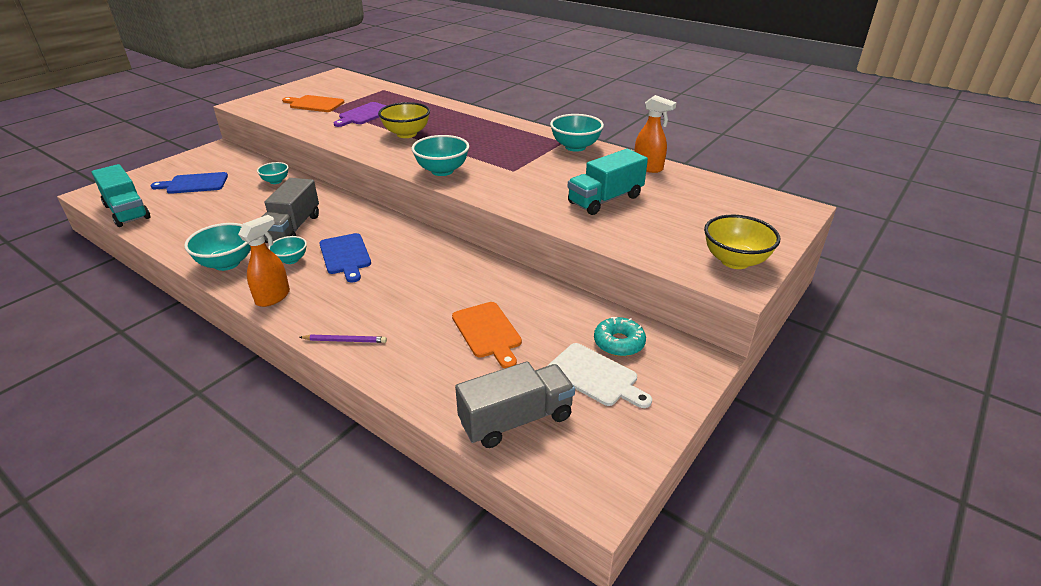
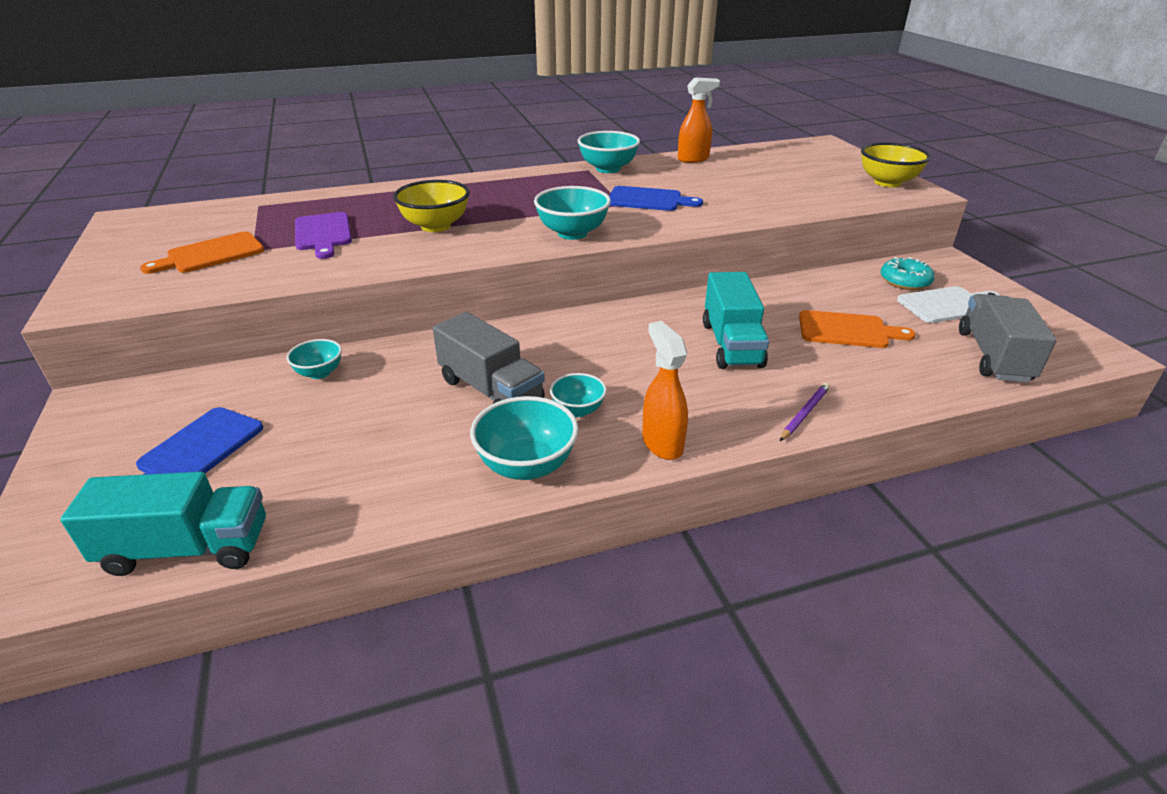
camera: 55 degrees left, 0 degrees up
(345, 256) = (612, 369): blue cutting board -> blue cutting board (648, 200)
(605, 200) = (736, 189): turquoise truck -> turquoise truck (731, 344)

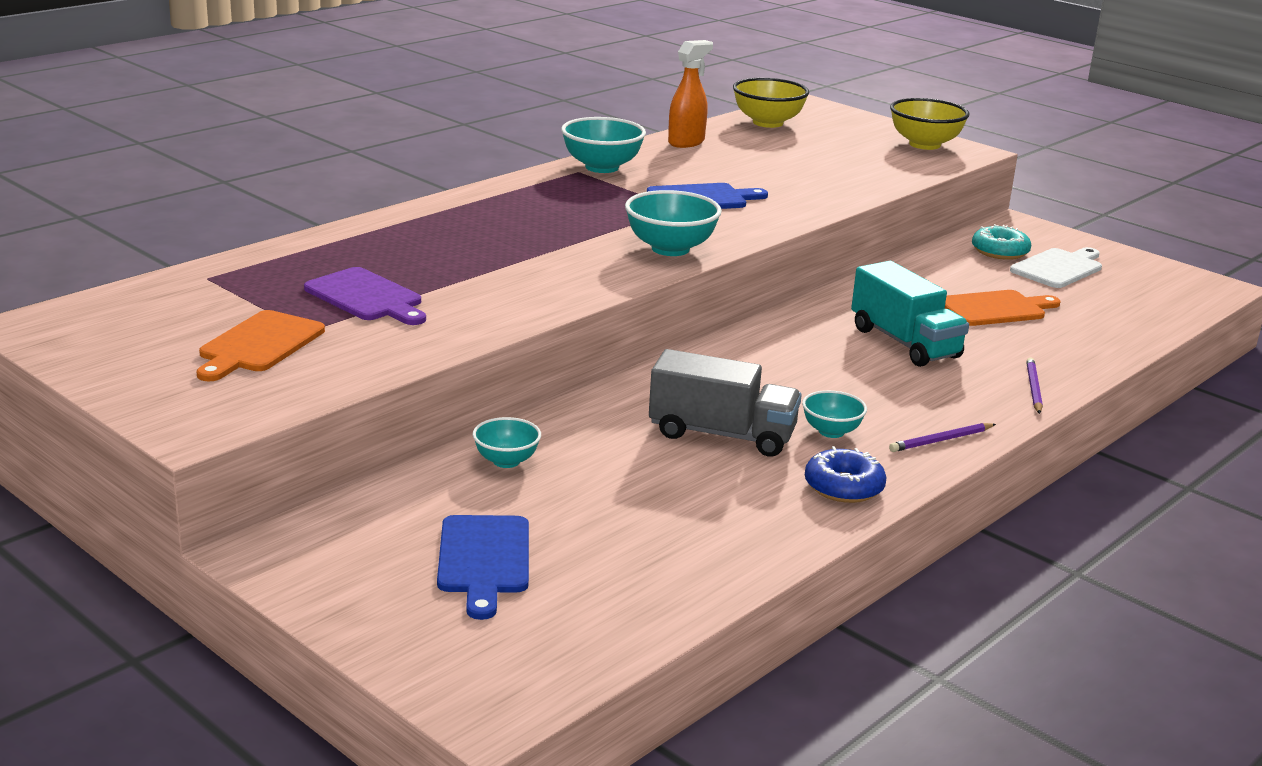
camera: 30 degrees left, 10 degrees down
(187, 548) = (615, 632): turquoise truck -> none
(435, 226) = (497, 266): yellow bowl -> yellow bowl (767, 123)
(526, 465) = (844, 487): turquoise bowl -> blue donut
(662, 443) = (941, 440): orange spray bottle -> purple pencil
(993, 356) = (1137, 307): grey truck -> none

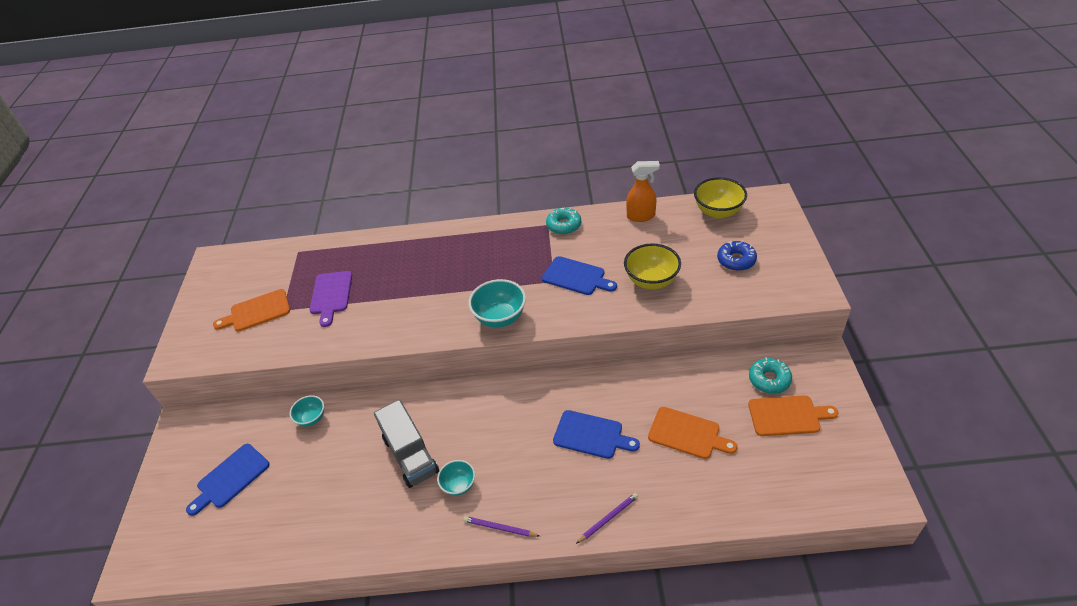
camera: 50 degrees right, 20 degrees up
(602, 167) = (564, 225): turquoise bowl -> turquoise donut
(844, 487) = (409, 531): blue donut -> blue donut (736, 260)
(904, 343) = (591, 435): turquoise truck -> blue cutting board
(924, 144) = (792, 273): yellow bowl -> yellow bowl (651, 281)
(1058, 268) = (787, 416): white cutting board -> orange cutting board

